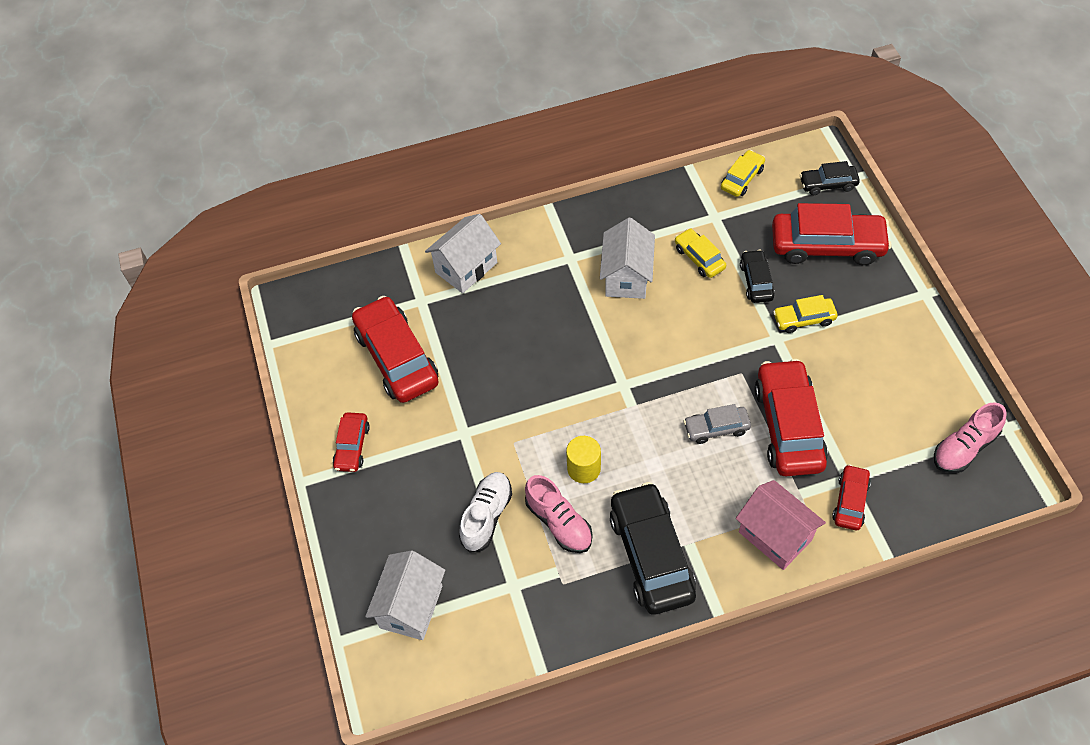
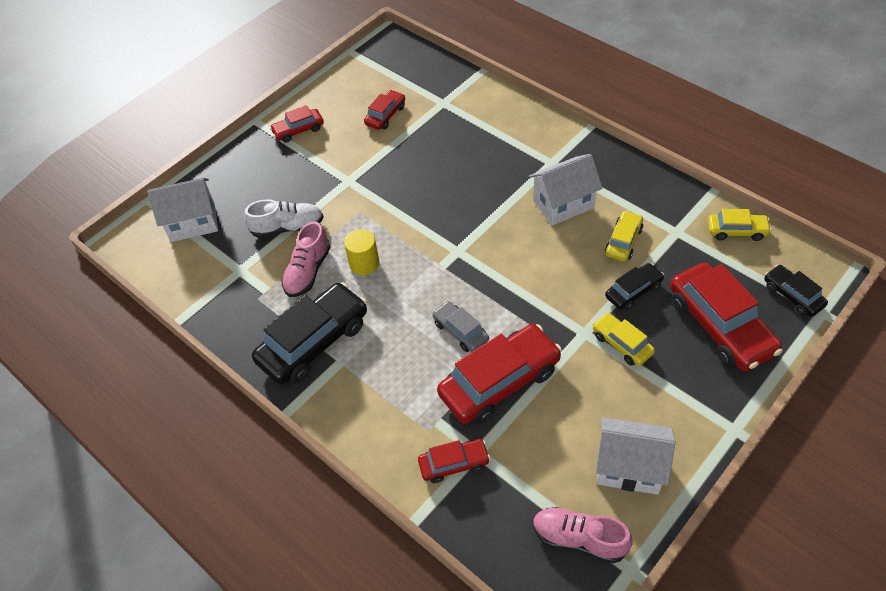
camera: 60 degrees right, 5 degrees down
(397, 358) = (385, 115): red car -> red car, size x0.52
(466, 267) = (492, 111): white house -> white house (629, 468)
(775, 536) = (383, 420): pink house -> none

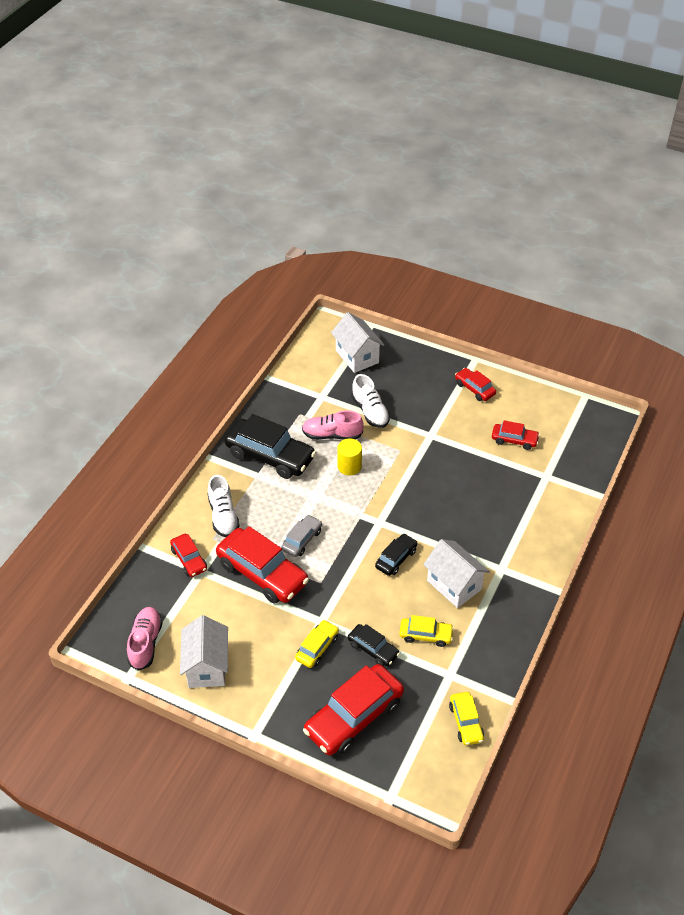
camera: 70 degrees right, 5 degrees down
(394, 411) = (223, 516): none -> white shoe
(792, 295) = (403, 772): black car -> black car (396, 559)

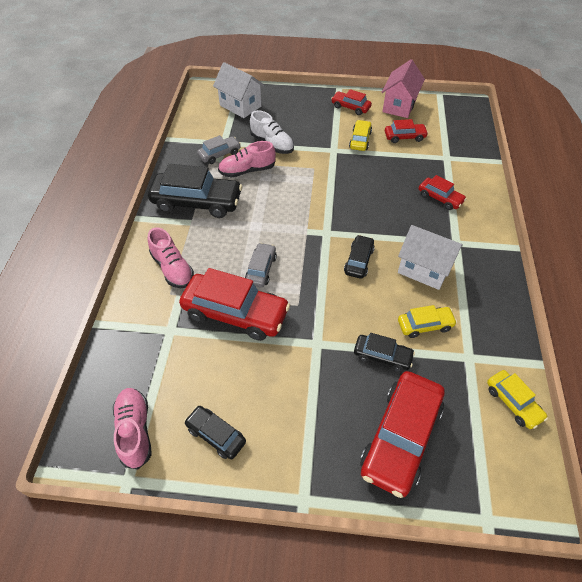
camera: 20 degrees left, 5 degrees up
(189, 559) = (152, 322): red car -> red car (440, 198)
(207, 666) = (216, 435): white house -> black car
(223, 516) = (172, 268): white shoe -> pink shoe
(312, 409) = (219, 154): none -> grey car
(317, 648) = (326, 373): yellow car -> yellow car (360, 140)
(349, 466) = (275, 192): yellow cylinder -> none
(530, 400) = (399, 106): none -> pink house

